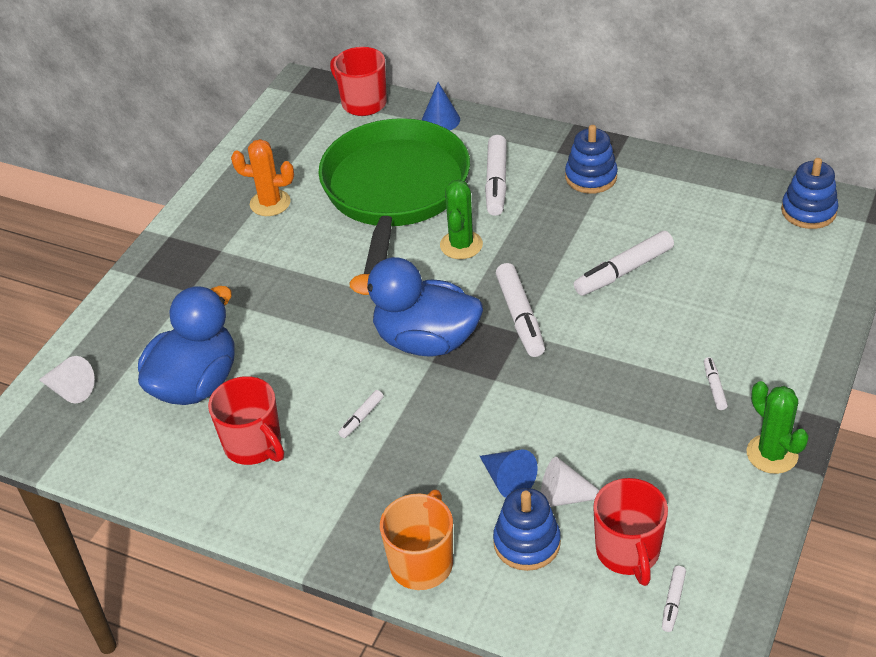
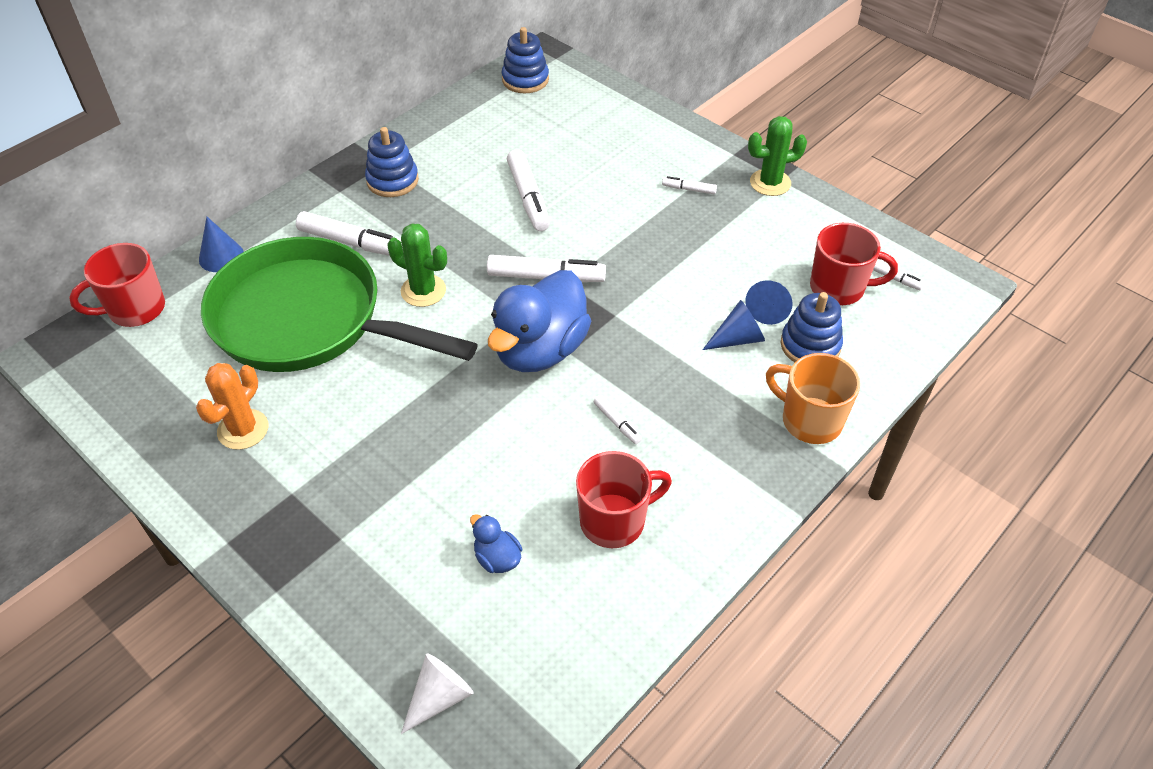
camera: 75 degrees left, 5 degrees up
(196, 383) = (497, 558): blue duck -> blue duck, size x0.43
(564, 497) = (769, 308): white cone -> blue cone

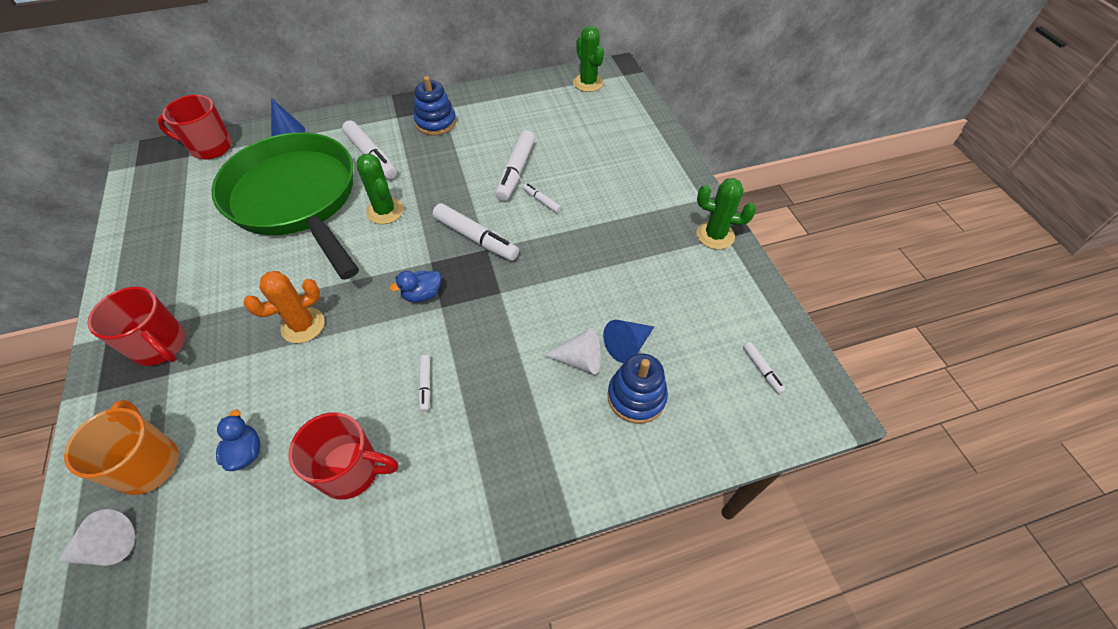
camera: 30 degrees right, 5 degrees up
(243, 429) = (189, 259): orange cactus -> orange cactus (303, 325)
(525, 80) = (588, 83): blue stacking toy -> green cactus
(540, 350) = (422, 294): blue duck -> blue duck, size x0.43
(689, 189) = (642, 214): white marker -> white marker (541, 201)
(737, 339) = (579, 360): blue cone -> white cone
(809, 420) = (580, 468): orange mug -> orange mug (149, 463)
(839, 288) = (703, 356): red mug -> red mug (161, 346)

